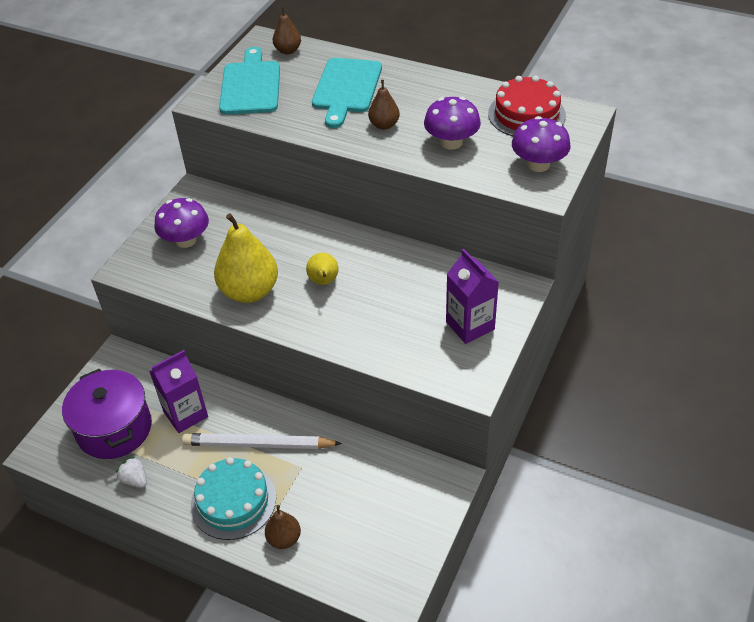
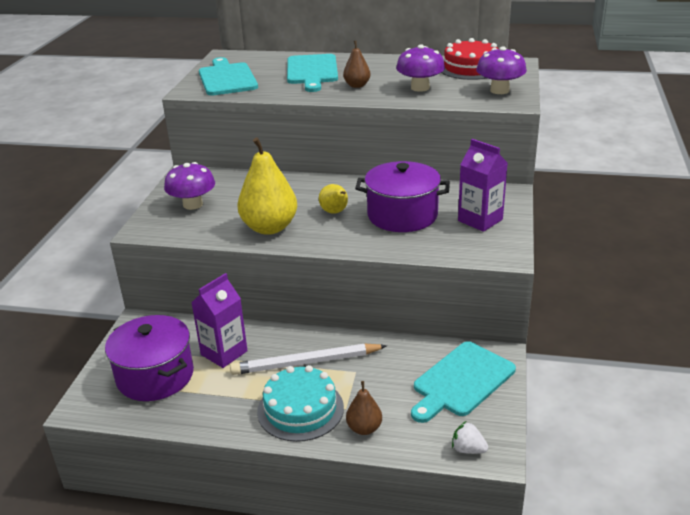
camera: 15 degrees left, 15 degrees down
(135, 480) = (192, 411): white strawberry -> white strawberry (468, 449)
(288, 50) = (249, 58): brown pear -> none
(391, 301) = (402, 215): none -> purple pot
(399, 503) = (461, 381): none -> turquoise cutting board

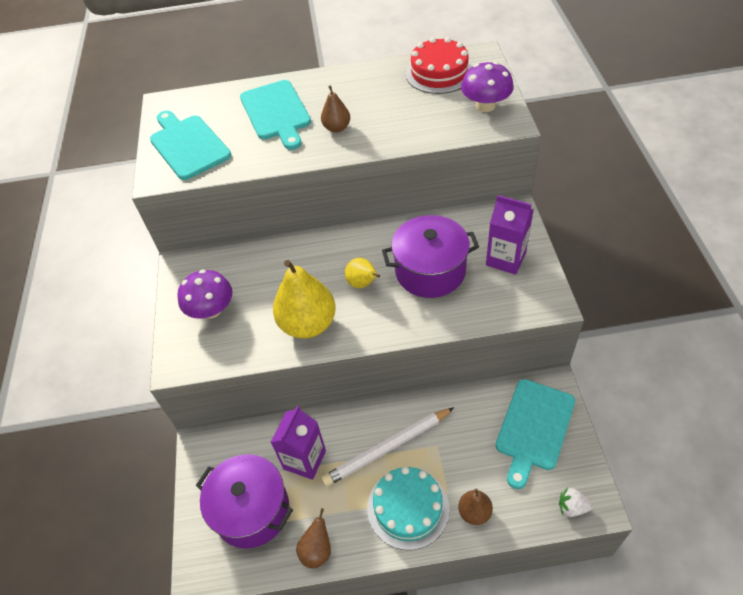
camera: 15 degrees left, 20 degrees up
(196, 418) = (317, 550): none -> brown pear
(420, 88) = (404, 118): purple mushroom -> none

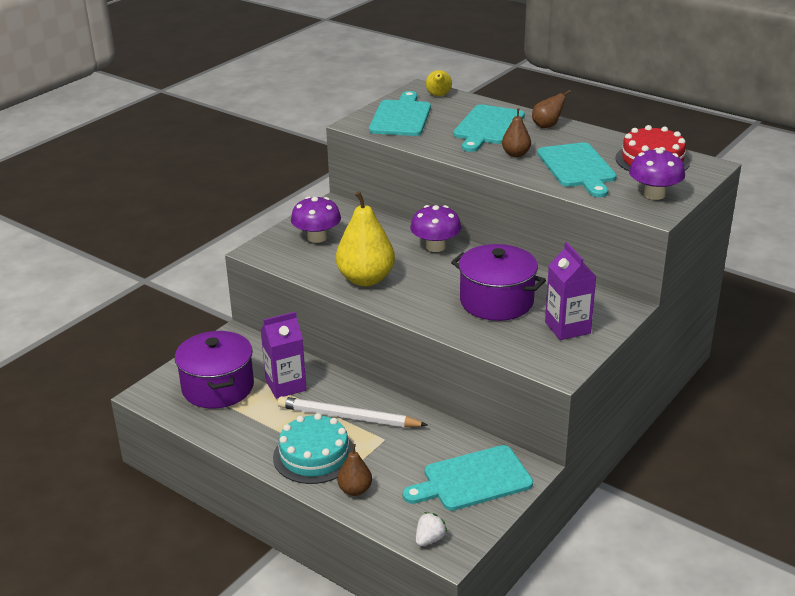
camera: 40 degrees right, 20 degrees down
(317, 550) = (227, 434): brown pear -> brown pear (547, 126)
(319, 250) = (435, 247): none -> purple mushroom
(363, 283) = (436, 280): yellow pear -> yellow pear (438, 96)
(400, 113) = (577, 168): none -> turquoise cutting board
(572, 507) = (429, 539): white strawberry -> white strawberry turned 75 degrees clockwise

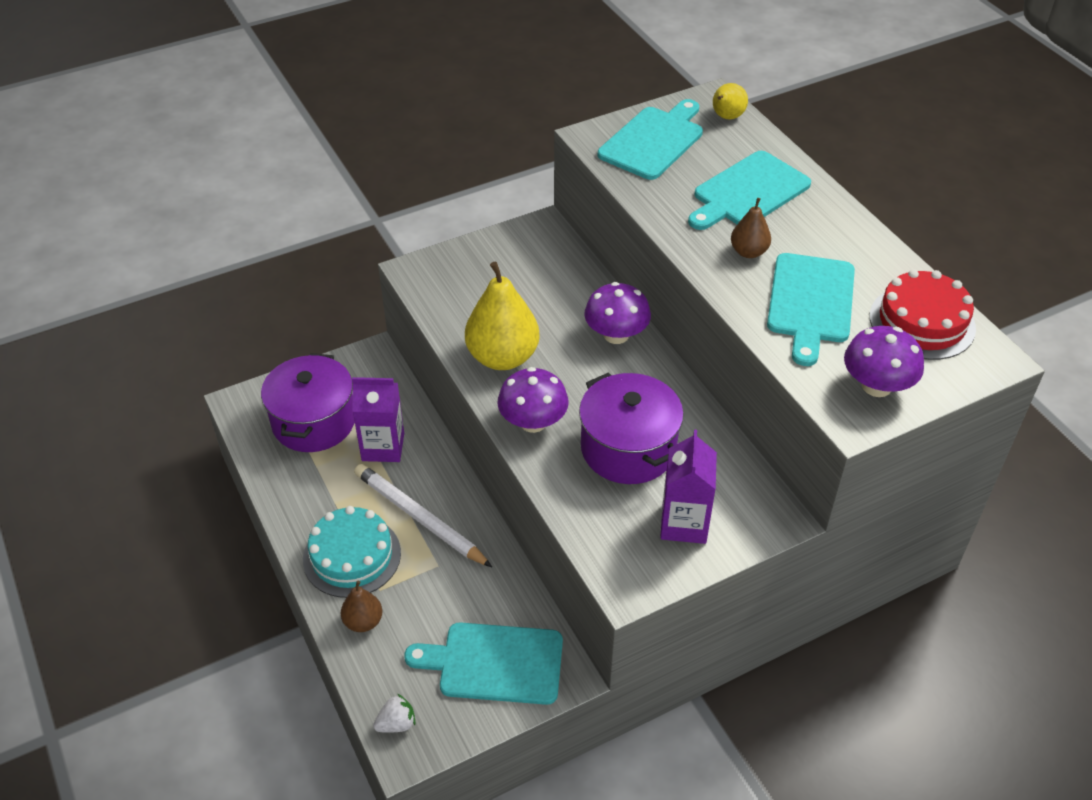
camera: 25 degrees right, 15 degrees up
(317, 237) = (491, 273): purple mushroom -> purple mushroom (533, 422)
(547, 126) = (826, 214): brown pear -> none

